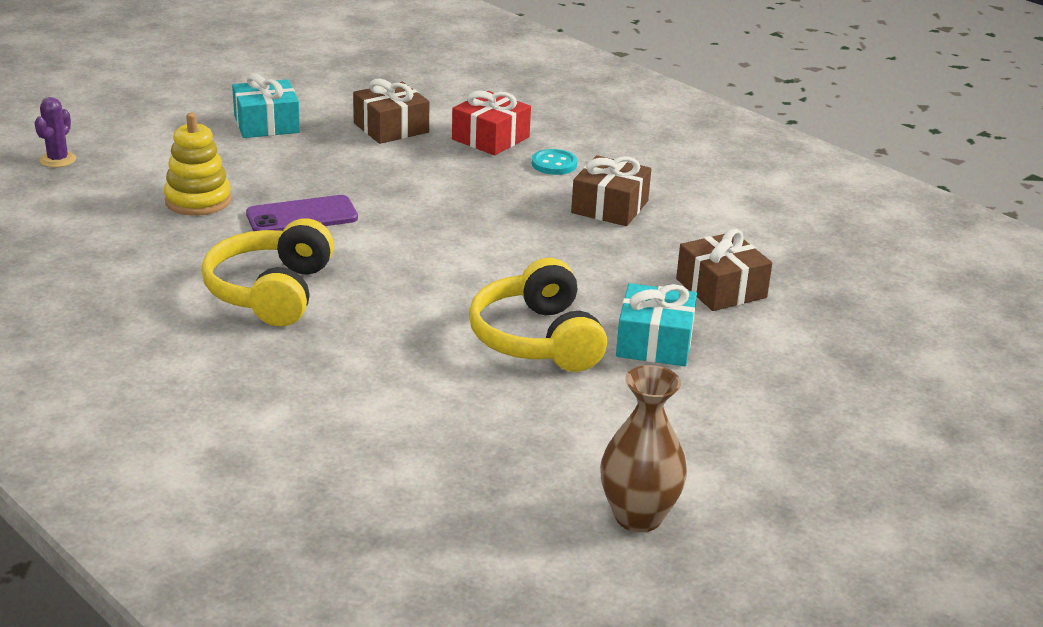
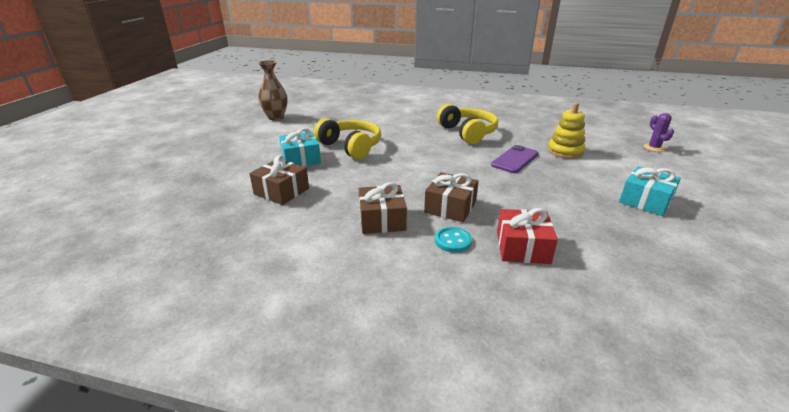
camera: 150 degrees right, 0 degrees up
(391, 128) = (589, 228): brown gift -> brown gift (450, 207)

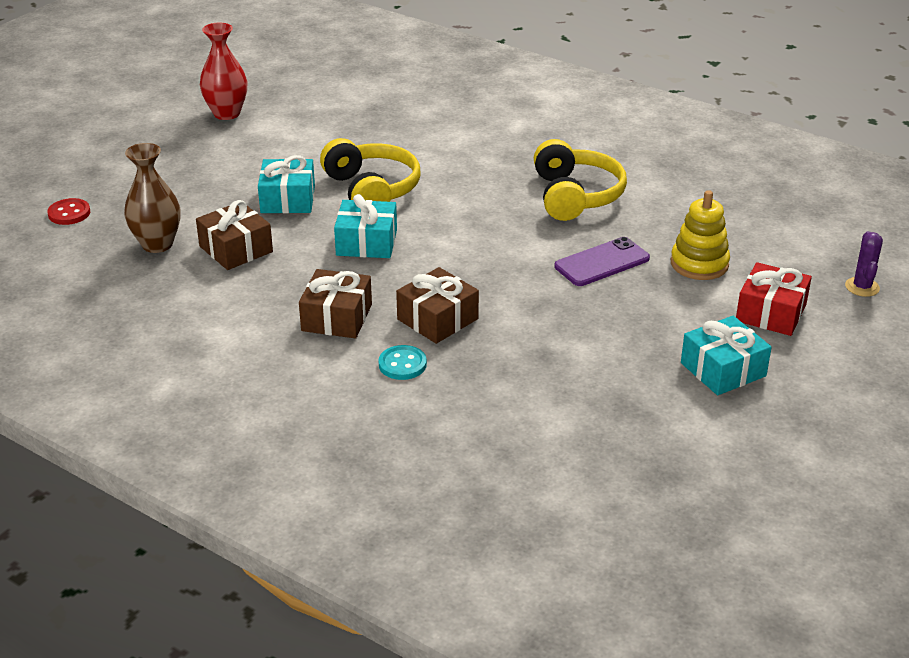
camera: 20 degrees right, 5 degrees up
(143, 191) = (69, 213): none -> red button
(237, 125) = (227, 113): none -> red vase
(276, 117) = (292, 106): brown vase -> brown vase (157, 244)
(368, 173) = (366, 242): none -> turquoise gift
(522, 247) = (481, 391): red gift -> red gift (771, 313)

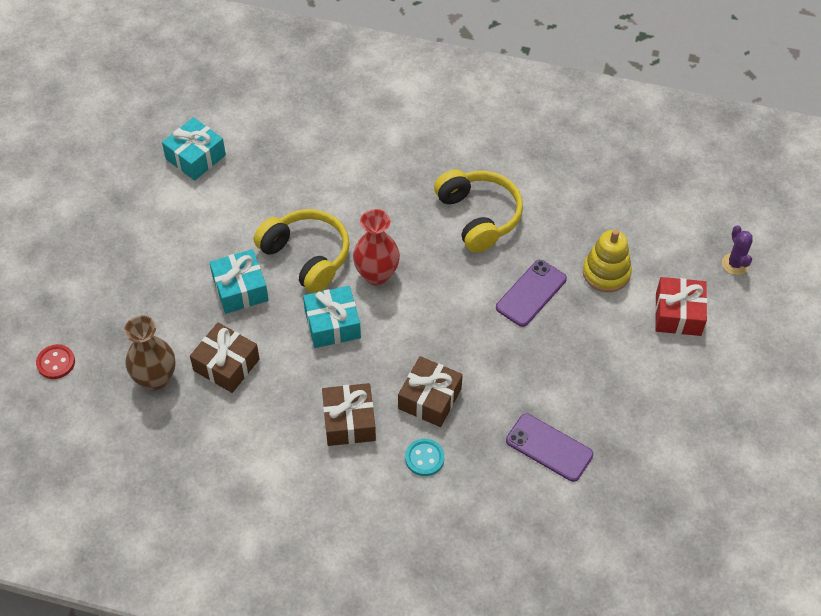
camera: 20 degrees left, 20 degrees up
(227, 113) = (129, 188): red vase -> red vase (376, 275)
(553, 388) = (549, 448): none -> purple phone
(723, 369) = (664, 388): turquoise gift -> turquoise gift (195, 157)

